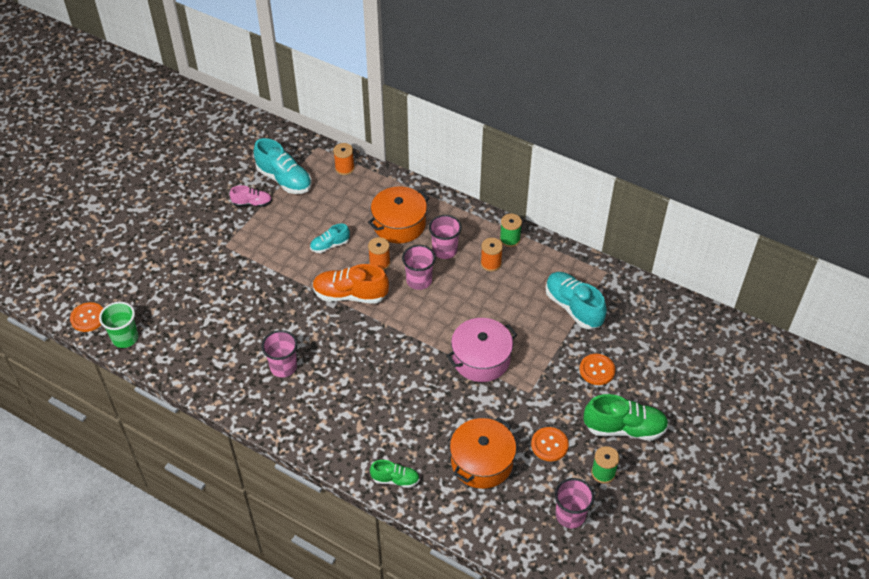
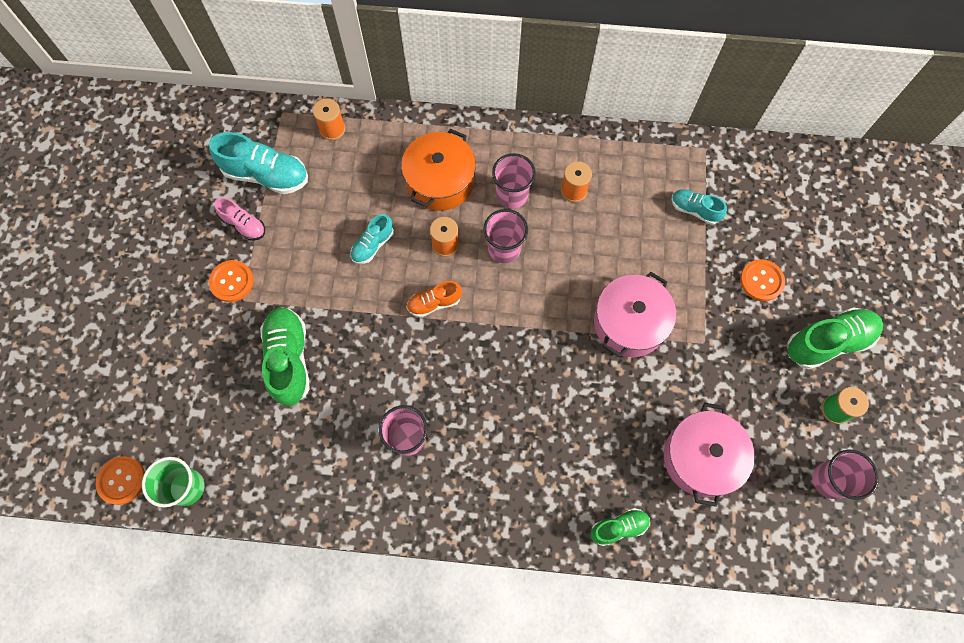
camera: 25 degrees left, 20 degrees up
(234, 291) = (289, 359): none -> green shoe
(252, 203) = (244, 225): pink shoe -> pink shoe turned 60 degrees clockwise
(350, 295) = (434, 303): orange shoe -> orange shoe, size x0.57
(481, 462) = (701, 458): orange pot -> pink pot
(510, 239) = (578, 149): green spool -> none
(549, 445) = (761, 401): orange button -> orange button (232, 281)
(573, 307) = (694, 210): turquoise shoe -> turquoise shoe, size x0.57

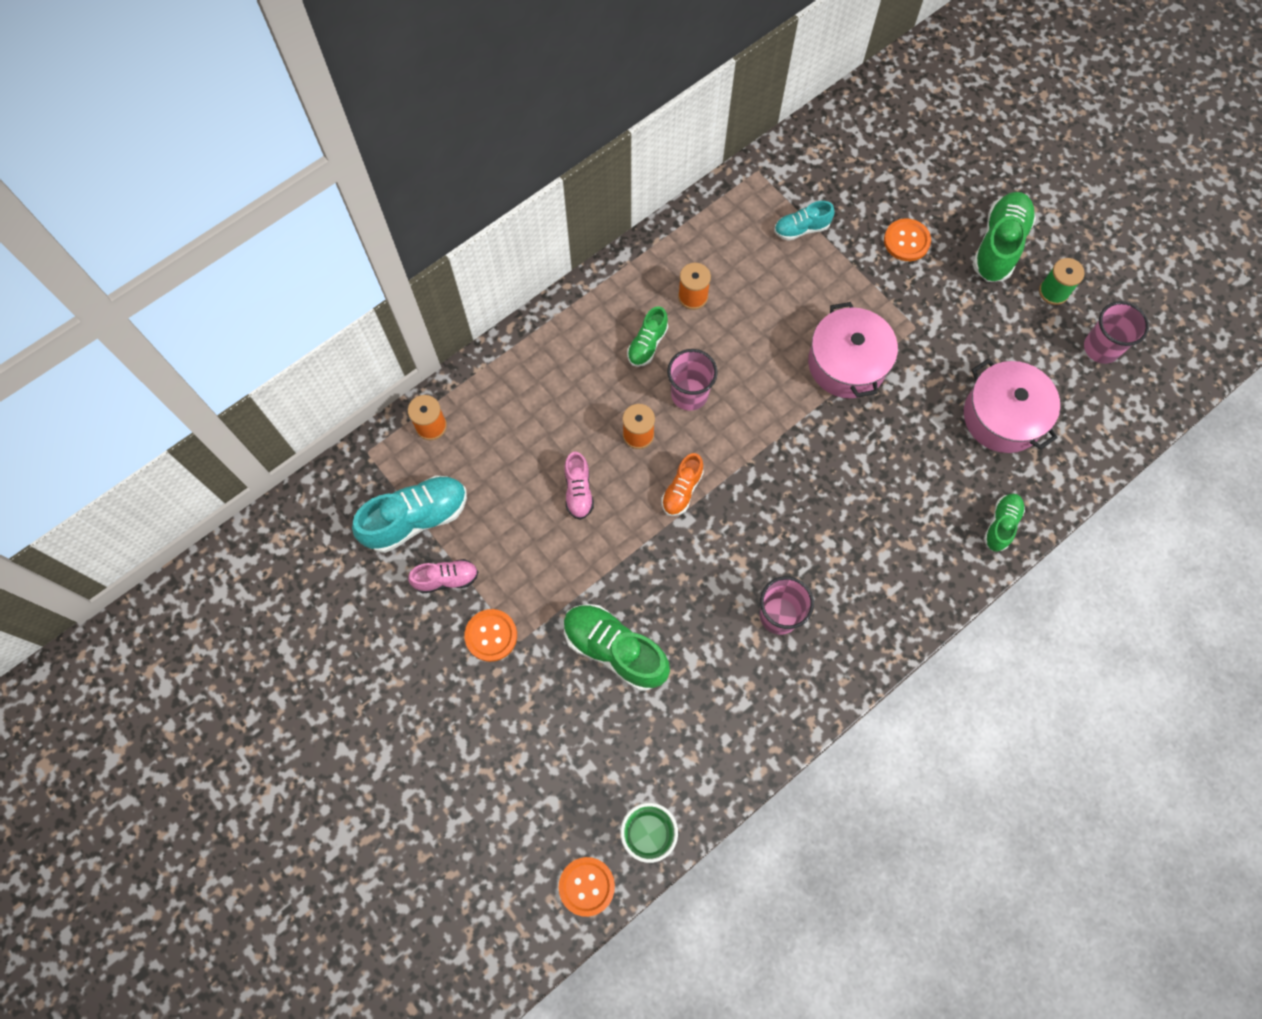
camera: 45 degrees left, 0 degrees up
(373, 245) = (578, 491): turquoise shoe -> pink shoe
(440, 181) = (575, 386): orange pot -> none
(512, 195) = (647, 344): pink cup -> green shoe

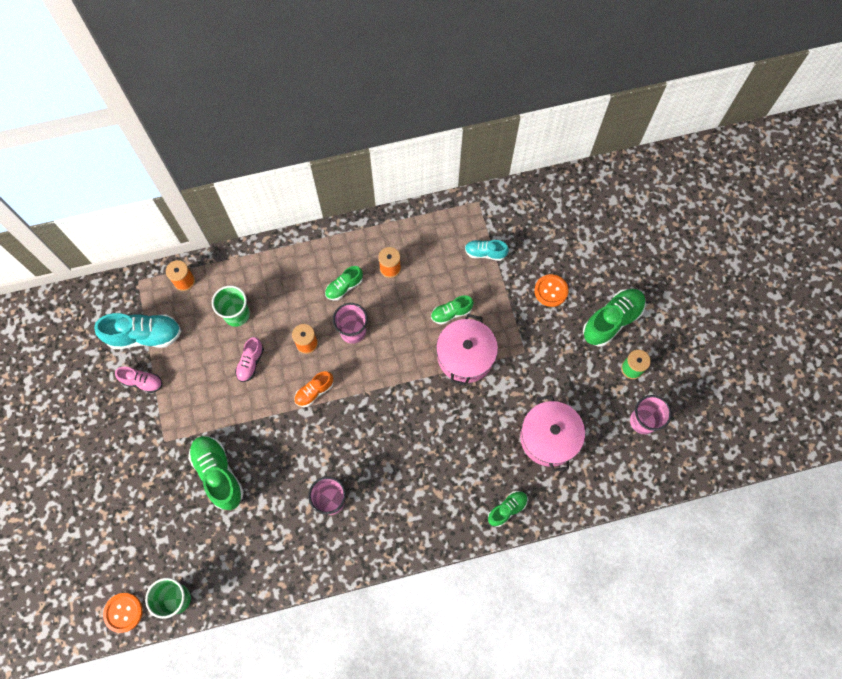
camera: 25 degrees right, 0 degrees up
(491, 635) = (150, 430): orange button -> none
(526, 438) = (237, 314): none -> green cup
(800, 319) = (451, 313): none -> green shoe

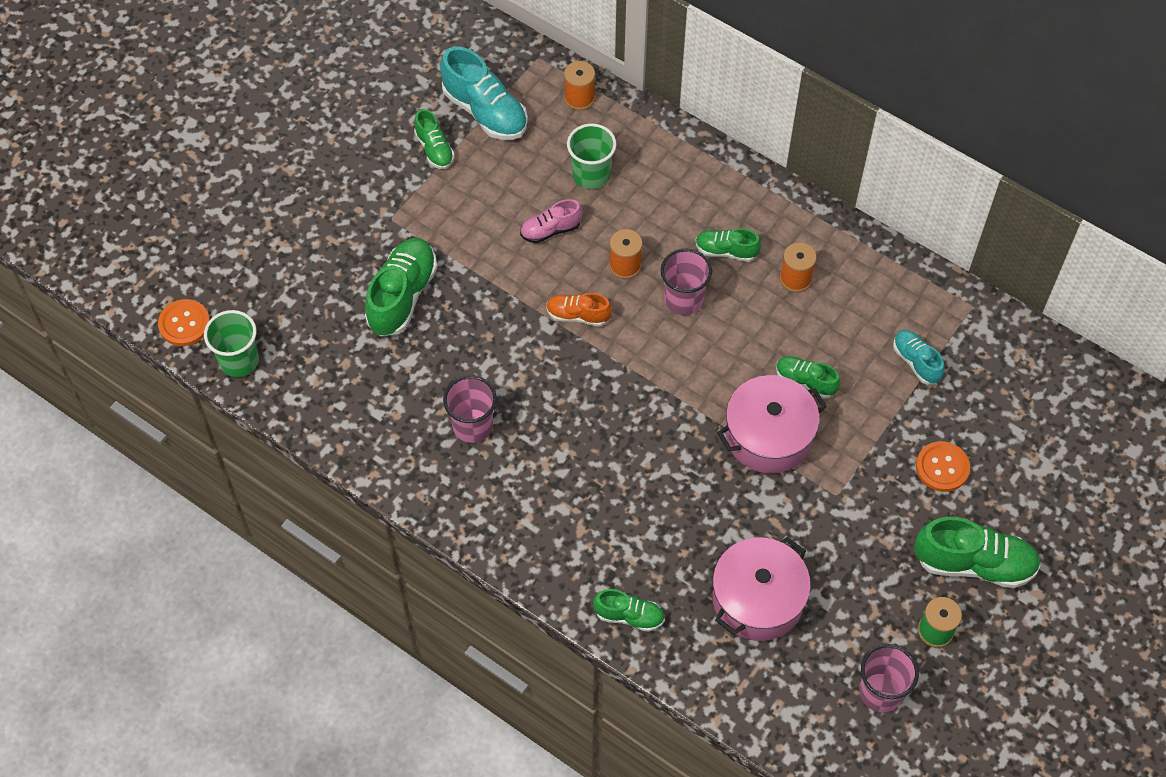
camera: 50 degrees right, 10 degrees down
(142, 382) = (434, 149): pink shoe -> green shoe

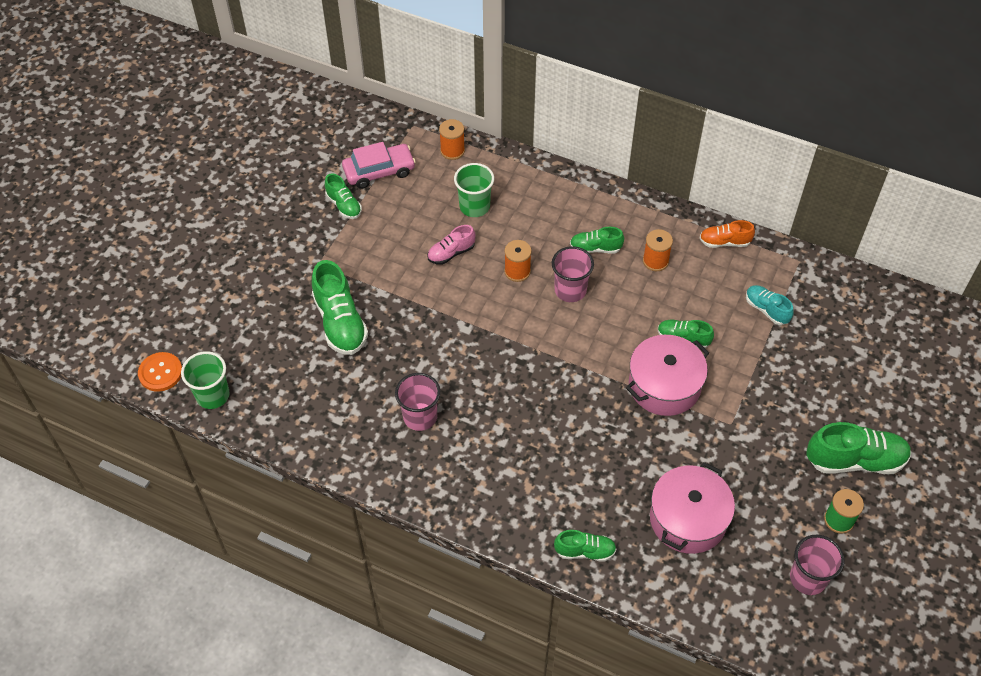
camera: 10 degrees left, 5 degrees down
(402, 296) = (340, 322): green shoe -> green shoe turned 150 degrees clockwise
(485, 112) = (379, 171): turquoise shoe -> pink car
(578, 315) = (488, 316): orange shoe -> orange shoe (724, 242)
(942, 467) = (809, 388): orange button -> none

